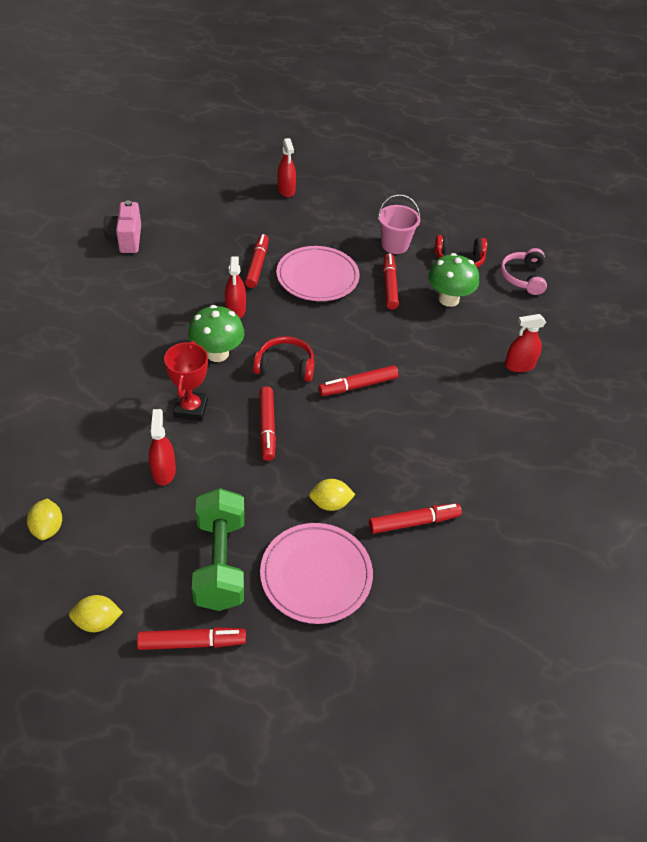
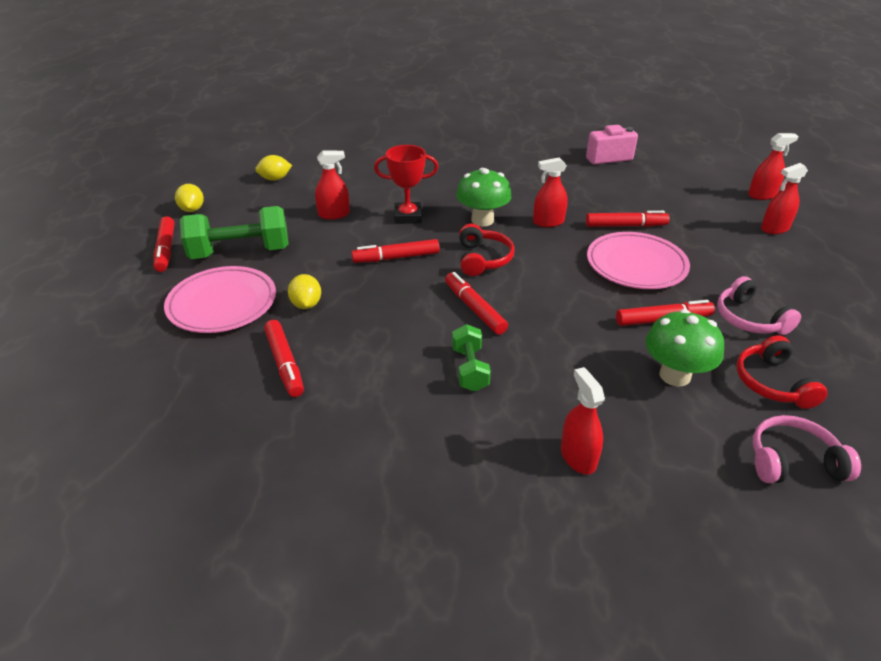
camera: 85 degrees right, 10 degrees down
(234, 177) = (762, 195): none -> red spray bottle
(395, 245) = (749, 319): pink bucket -> pink headphones
(432, 402) = (470, 369): none -> green dumbbell

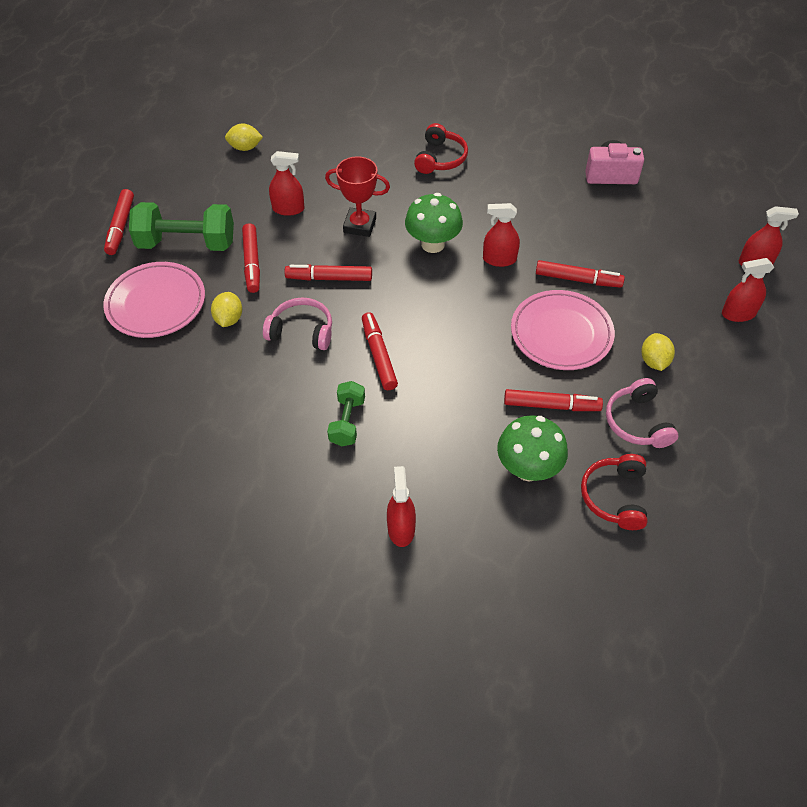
camera: 15 degrees right, 15 degrees up
(192, 209) = (155, 177): yellow lemon -> yellow lemon (654, 361)
(285, 363) = (192, 381): red marker -> red marker (252, 262)
(483, 259) = (412, 296): red headphones -> red headphones (440, 158)
(793, 461) = (583, 576): pink headphones -> pink headphones (301, 331)

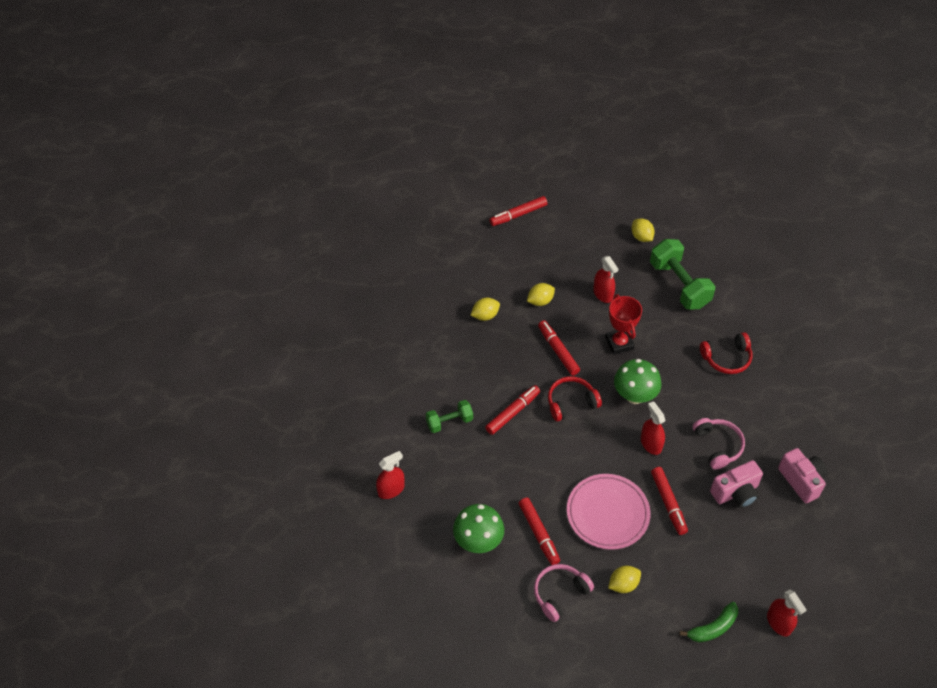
camera: 60 degrees right, 0 degrees up
(156, 303) = (471, 271): pink plate -> none
(187, 243) = (530, 257): green dumbbell -> green dumbbell (679, 285)
(252, 262) = (540, 301): red marker -> yellow lemon
(301, 331) = (502, 360): pink headphones -> pink headphones (718, 446)
(596, 225) = (736, 493): none -> pink camera
(615, 497) = (488, 602): red headphones -> red headphones (571, 403)
(738, 314) = (713, 627): red spray bottle -> green banana

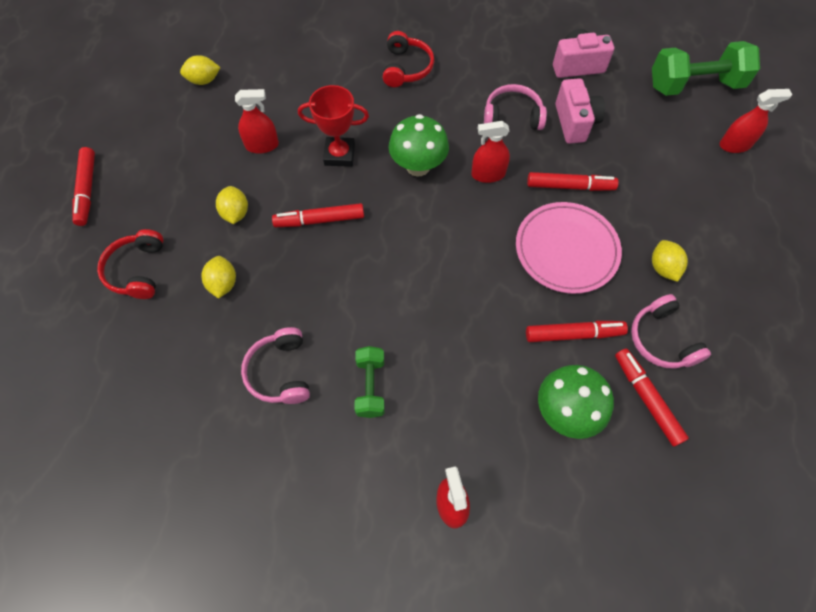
camera: 70 degrees left, 10 degrees up
(439, 369) = (280, 372): none -> pink headphones
(512, 412) = (388, 303): red marker -> red marker (646, 399)
(571, 403) = (400, 233): red headphones -> red headphones (137, 270)
(679, 285) = (290, 72): green dumbbell -> green dumbbell (694, 85)
(713, 627) = (731, 202): green banana -> none

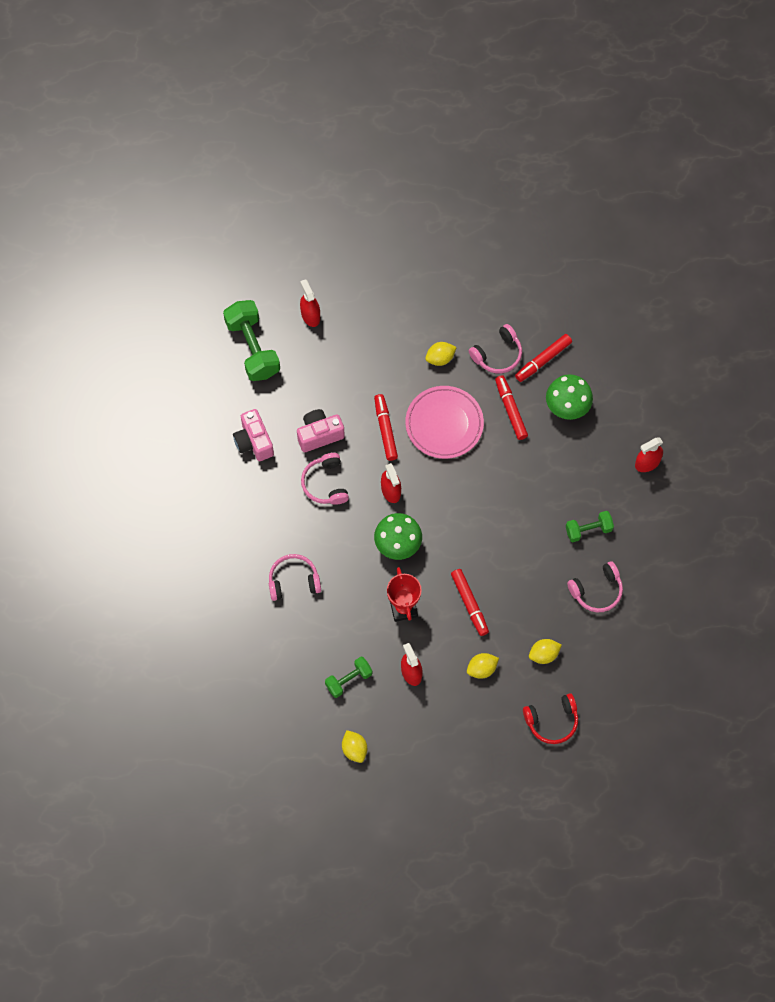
camera: 105 degrees left, 5 degrees up
(87, 190) = (494, 794): red marker -> none
(279, 91) = (348, 680): none -> green dumbbell
(406, 68) = (293, 581): red headphones -> pink headphones

